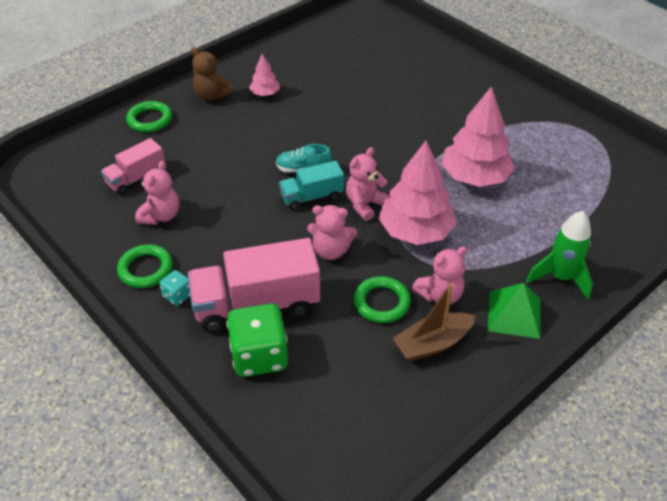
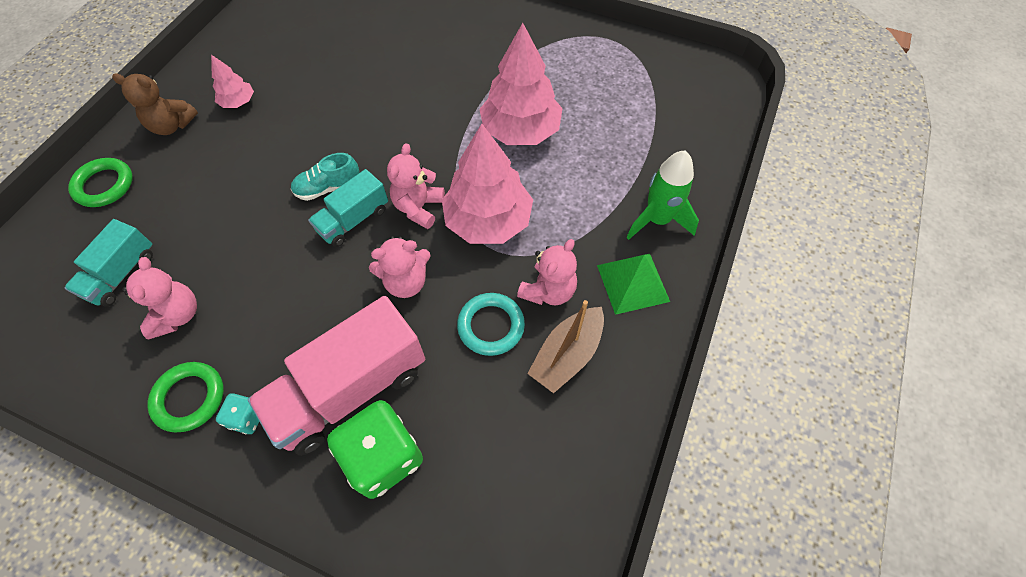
camera: 25 degrees left, 15 degrees up
(136, 178) = (121, 274): pink truck -> turquoise truck
(381, 302) = (491, 326): green ring -> turquoise ring

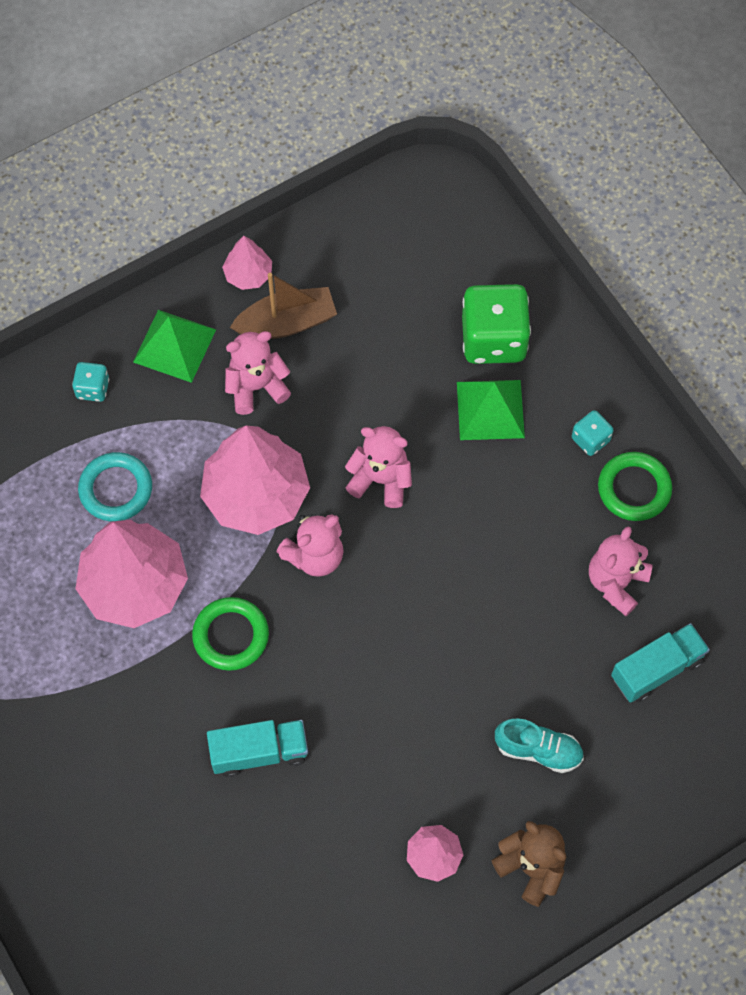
camera: 145 degrees left, 5 degrees up
(104, 185) = (642, 814): green ring -> green ring (231, 636)
(328, 188) = (394, 645): turquoise shoe -> turquoise shoe (538, 750)
(350, 389) = (490, 409): pink truck -> green pyramid
(353, 220) = (390, 584): turquoise truck -> turquoise truck (259, 752)
(491, 326) = (333, 388): turquoise ring -> turquoise ring (116, 489)
(631, 375) = (248, 274): none -> pink tree
(657, 220) = (93, 388): green rocket -> turquoise dice

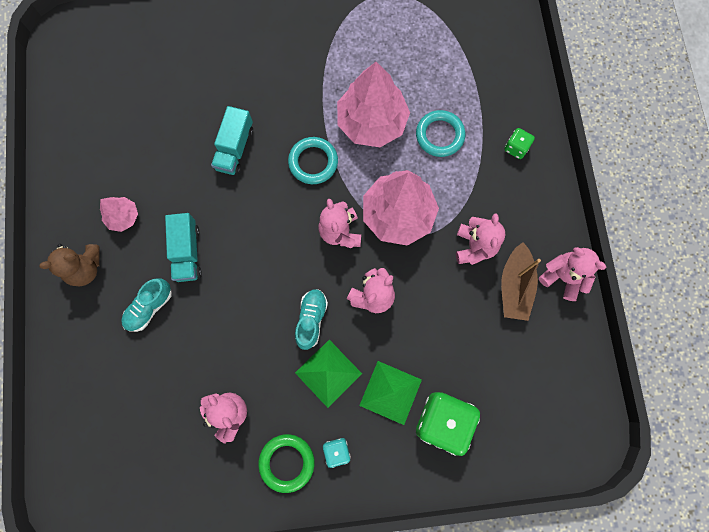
camera: 115 degrees right, 10 degrees up
(93, 388) = (516, 148): turquoise dice -> green dice
(174, 345) = (527, 208): green pyramid -> green pyramid (328, 373)
(231, 636) = (313, 162): green ring -> turquoise ring
(248, 274) = (563, 277): pink tree -> pink teddy bear
(449, 539) = (311, 319): none -> turquoise shoe
(657, 669) = (159, 409): turquoise truck -> turquoise truck (187, 252)

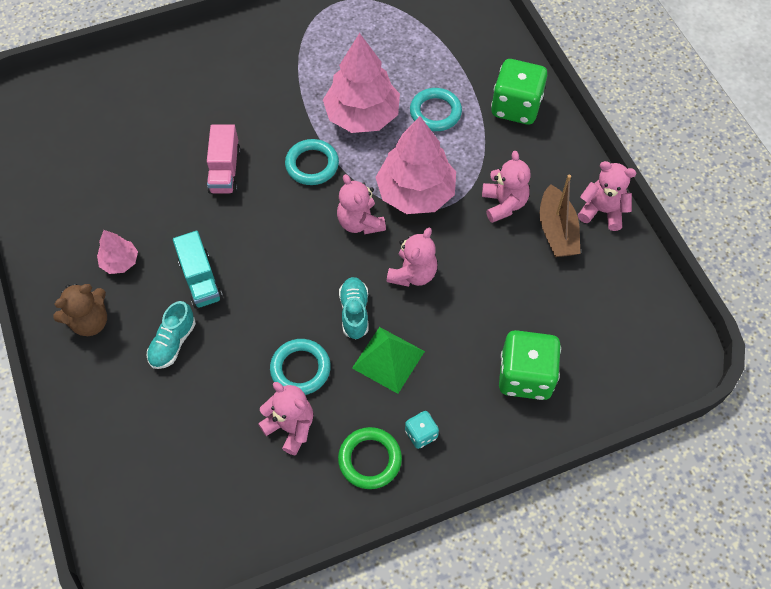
camera: 15 degrees left, 15 degrees down
(235, 149) = (225, 170): turquoise truck -> pink truck
(250, 361) = (300, 369): none -> turquoise ring
(390, 392) = (461, 362): green pyramid -> none
(516, 148) = (516, 107): green dice -> green dice, size x2.07

